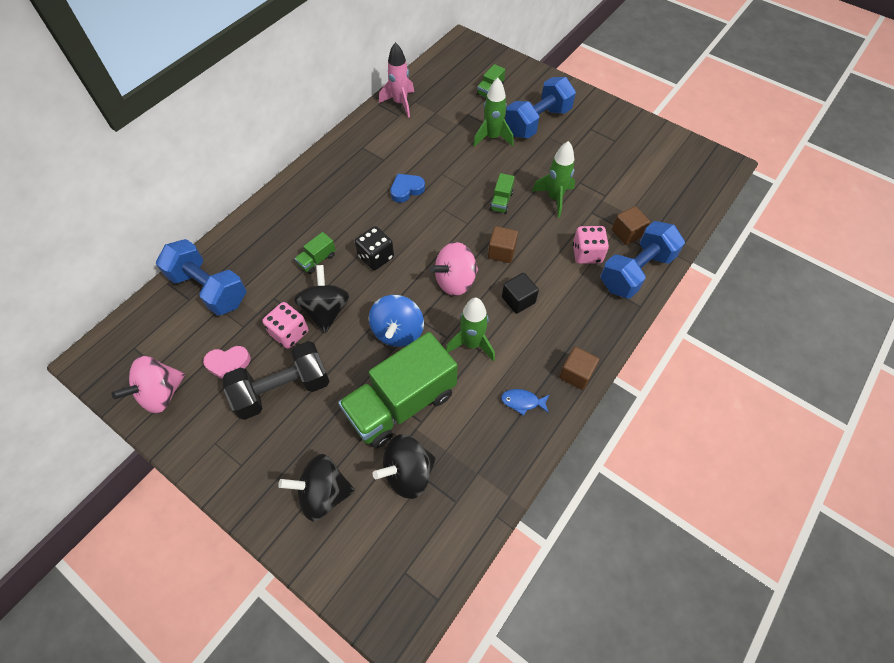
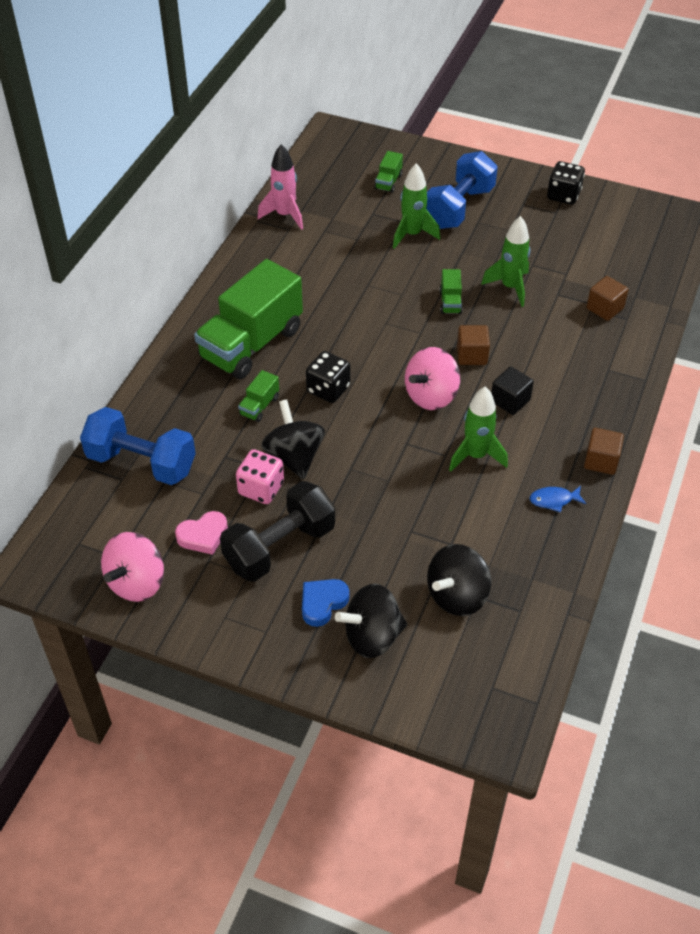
camera: 15 degrees left, 10 degrees down
(398, 331) = (387, 461): blue spinning top -> none
(401, 404) = (421, 531): green truck -> green truck (251, 344)
(406, 190) = (333, 310): blue heart -> blue heart (322, 603)
(587, 253) = (568, 338): pink dice -> none
(626, 127) = (563, 195): none -> black dice
(636, 271) = (628, 346): blue dumbbell -> none

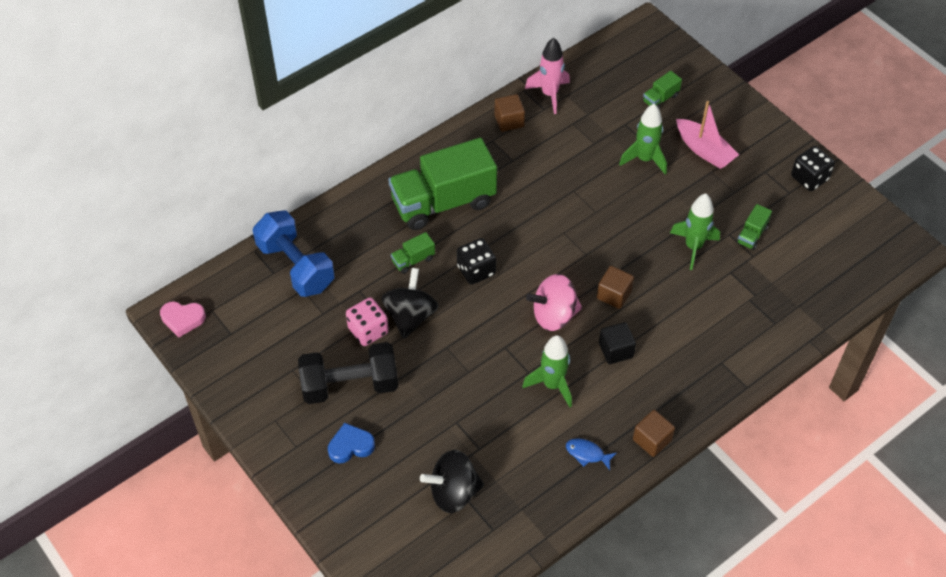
camera: 30 degrees right, 5 degrees up
(137, 582) = (232, 361): pink spinning top -> none
(203, 535) = (301, 348): pink heart -> pink heart (183, 319)
(372, 636) = (368, 491): black spinning top -> none
(450, 302) = (631, 237): green truck -> green truck (752, 235)
(458, 208) = (704, 150): blue dumbbell -> pink boat
(605, 308) = (762, 304): brown cube -> brown cube (509, 121)

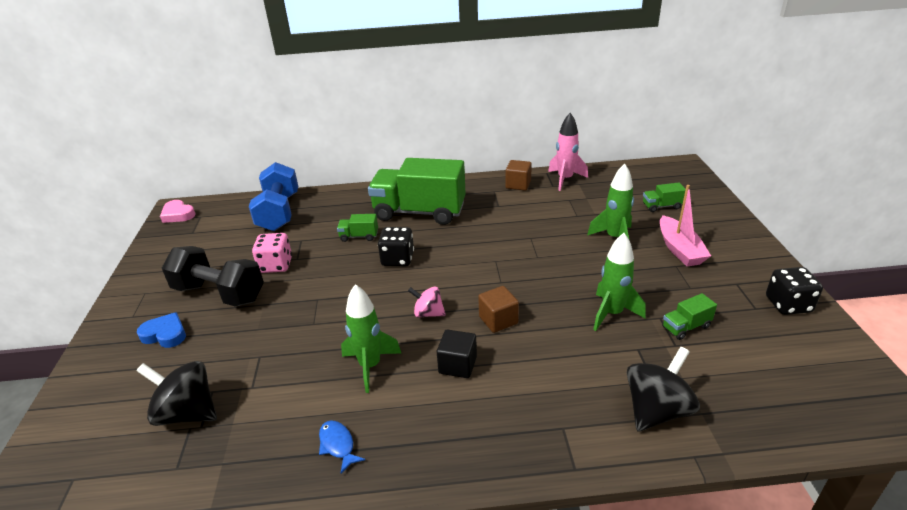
camera: 35 degrees right, 20 degrees down
(410, 316) = (316, 268): black spinning top -> black spinning top (656, 410)
(554, 315) = (428, 313): pink spinning top -> pink spinning top, size x0.60
(652, 440) = (416, 468): brown cube -> none

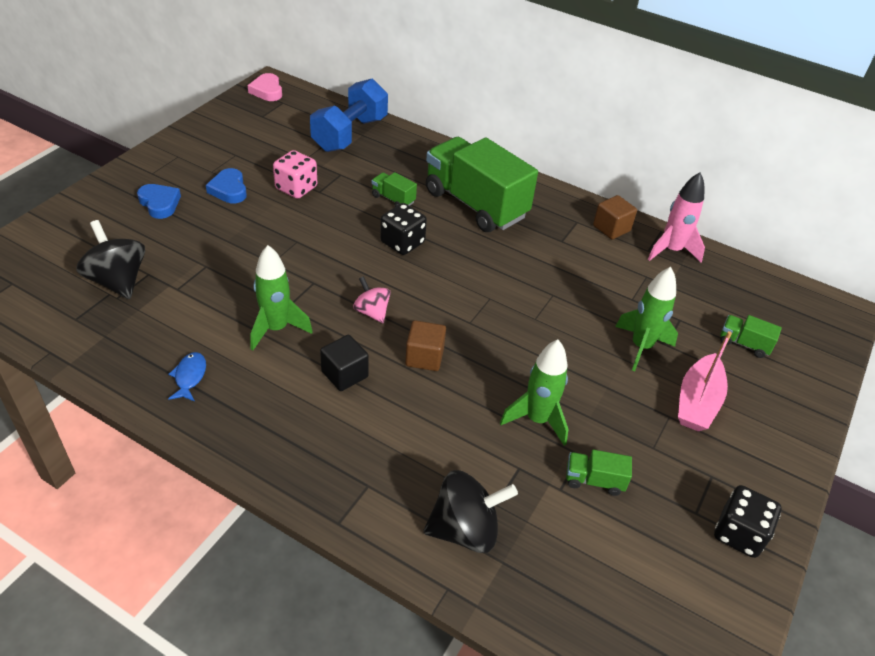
camera: 30 degrees right, 10 degrees up
(219, 293) = (229, 190): black dumbbell -> blue heart

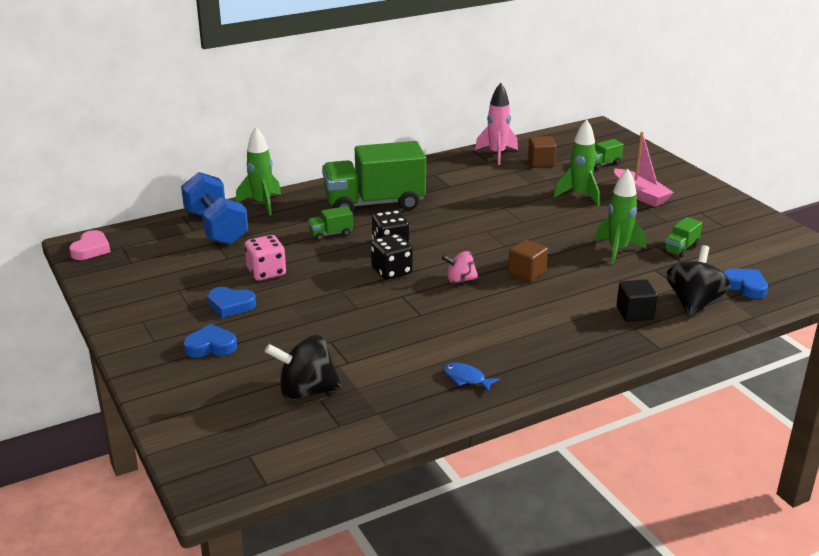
camera: 55 degrees left, 15 degrees down
(267, 91) = (91, 249): pink heart -> pink heart turned 90 degrees counterclockwise
(276, 329) = (443, 325): green rocket -> green rocket (262, 204)
(344, 374) = (519, 309): black cube -> black cube (634, 313)
(548, 576) = (745, 286): none -> blue heart
(611, 228) = (454, 165): brown cube -> brown cube (541, 162)
(739, 533) = (746, 219): black dice -> black dice (391, 271)

